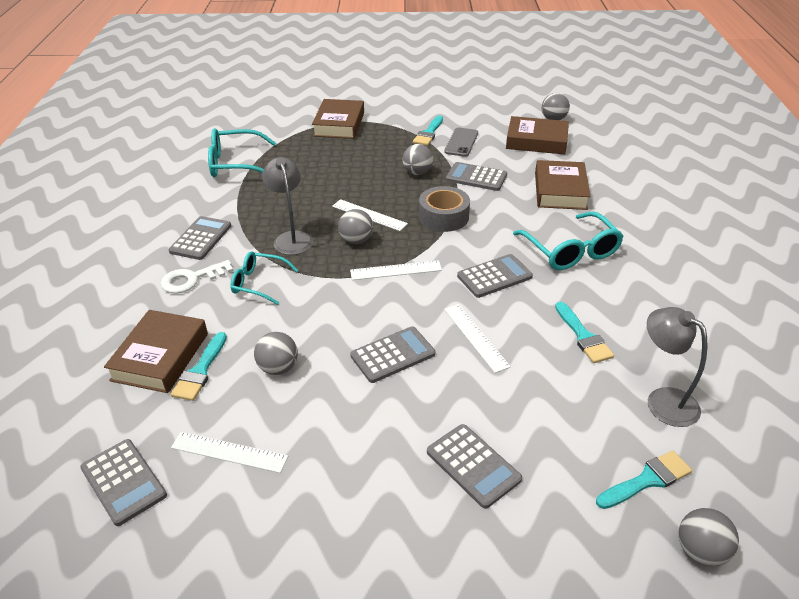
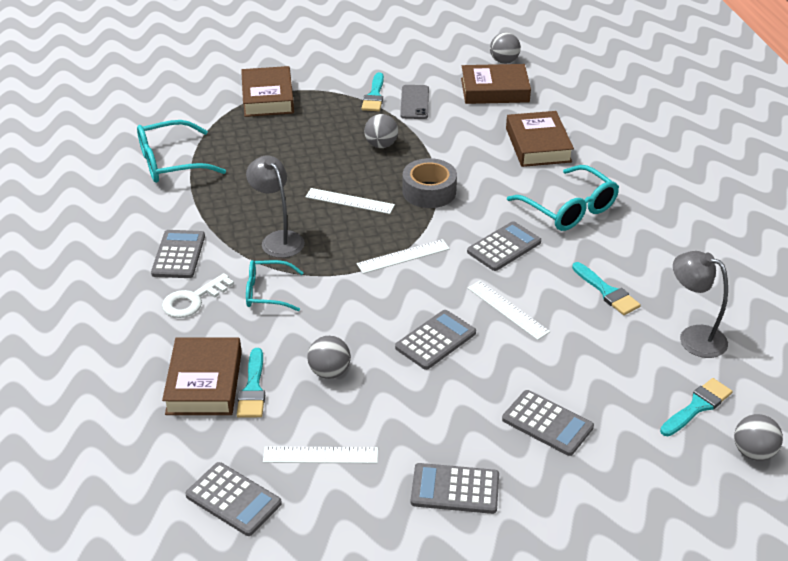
camera: 15 degrees left, 0 degrees up
(356, 240) = (349, 231): grey ball -> none
(476, 177) = (446, 142): grey calculator -> grey calculator (455, 489)

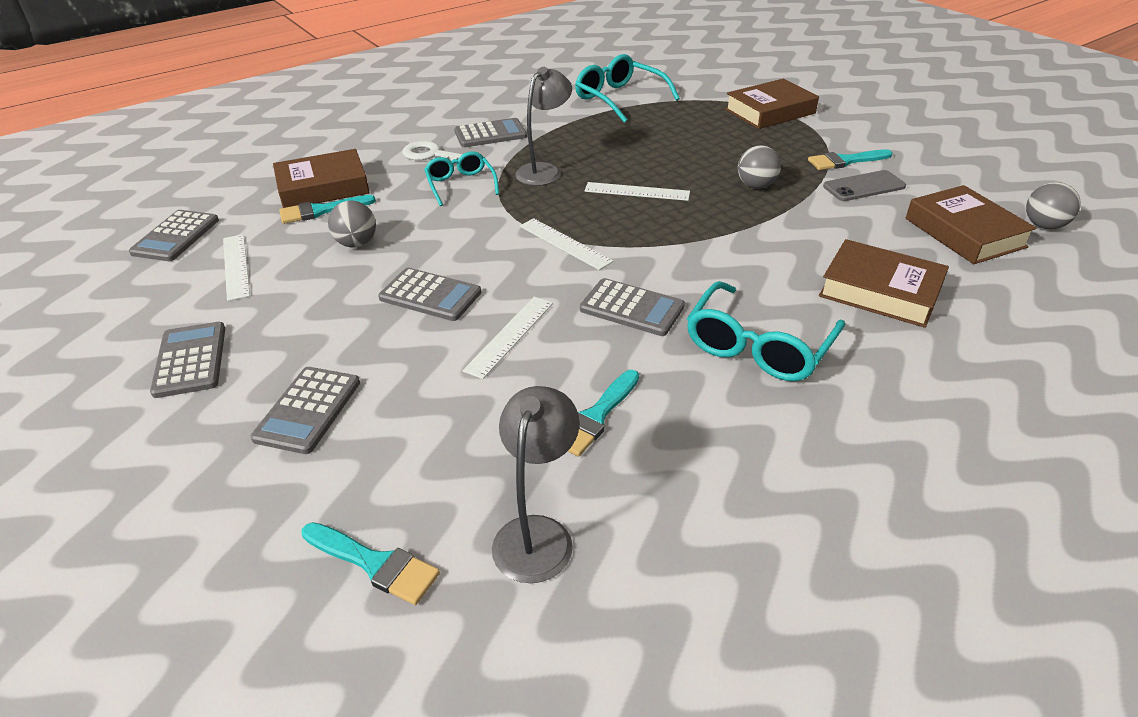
camera: 70 degrees right, 0 degrees up
(350, 201) = (637, 191): white ruler -> white ruler turned 75 degrees counterclockwise
(429, 191) = (697, 233): grey tape -> none
(538, 145) = (880, 291): brown book -> brown book turned 60 degrees clockwise
(753, 452) = (280, 658): grey ball -> none

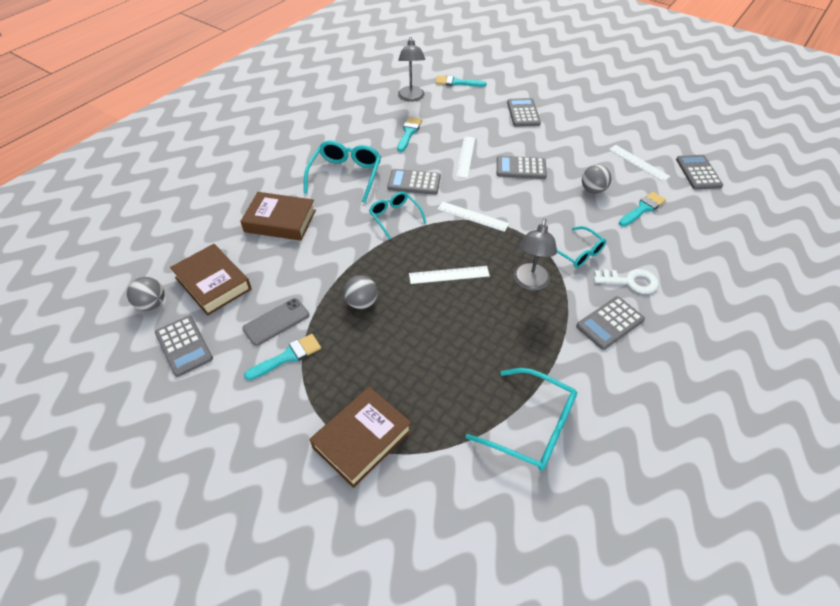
camera: 160 degrees right, 10 degrees up
(190, 360) = (593, 119): grey calculator -> grey calculator (184, 346)
(323, 187) = (667, 229): brown book -> none
(684, 263) = (395, 217): none -> turquoise glasses

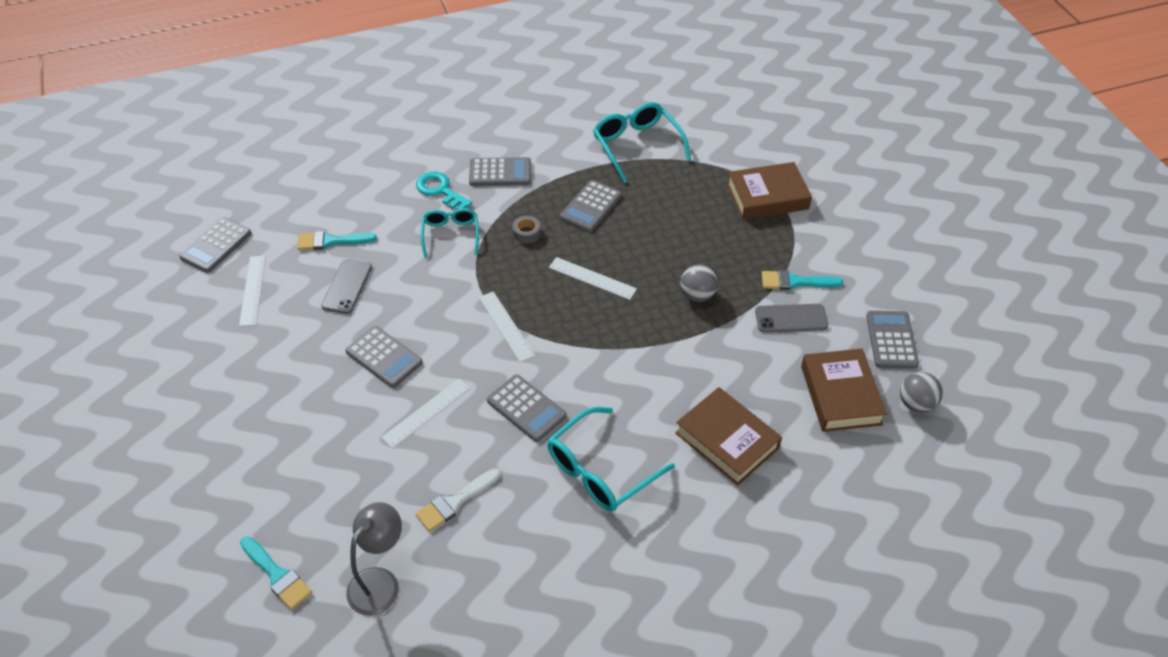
camera: 145 degrees left, 0 degrees up
(395, 217) = (590, 371): turquoise glasses -> none
(409, 132) = (455, 502): turquoise brush -> white brush
(523, 113) = (269, 445): grey calculator -> grey calculator (591, 206)
(530, 283) = (526, 233): grey lamp -> grey tape
(593, 190) = (347, 286): grey ball -> grey phone
(630, 281) = (440, 190): white key -> turquoise key

